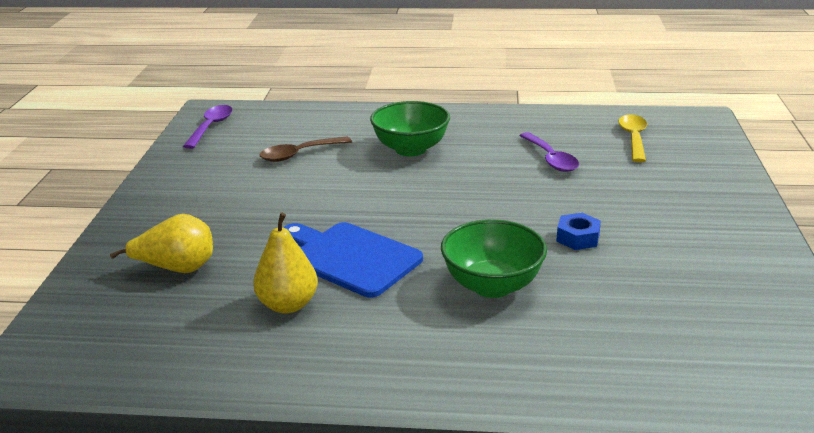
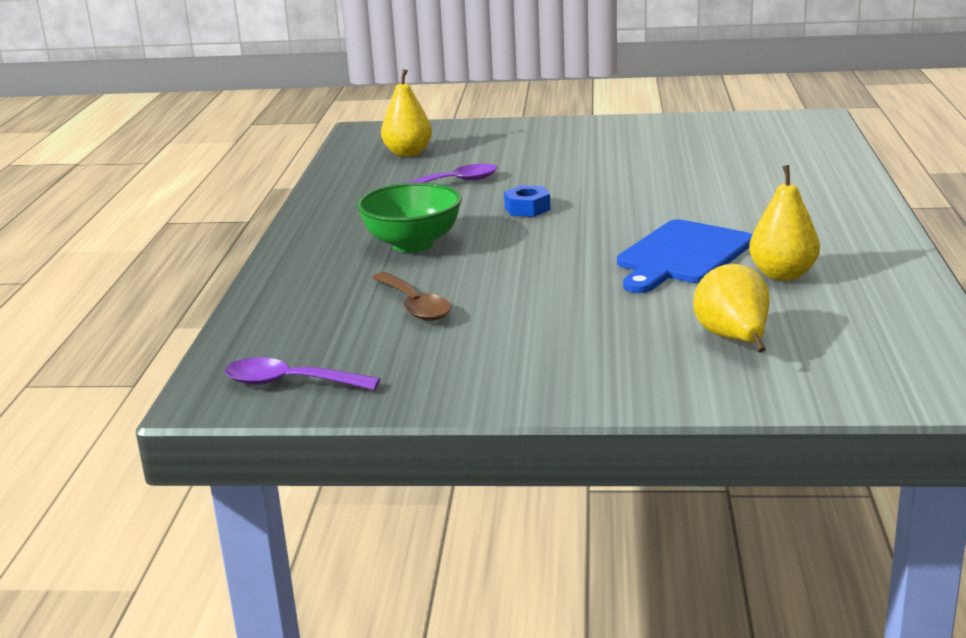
camera: 90 degrees left, 5 degrees down
(492, 285) = (714, 200): green bowl -> none
(577, 238) = (621, 173): blue nut -> blue nut (527, 209)
(633, 138) = (408, 153): yellow spoon -> yellow pear

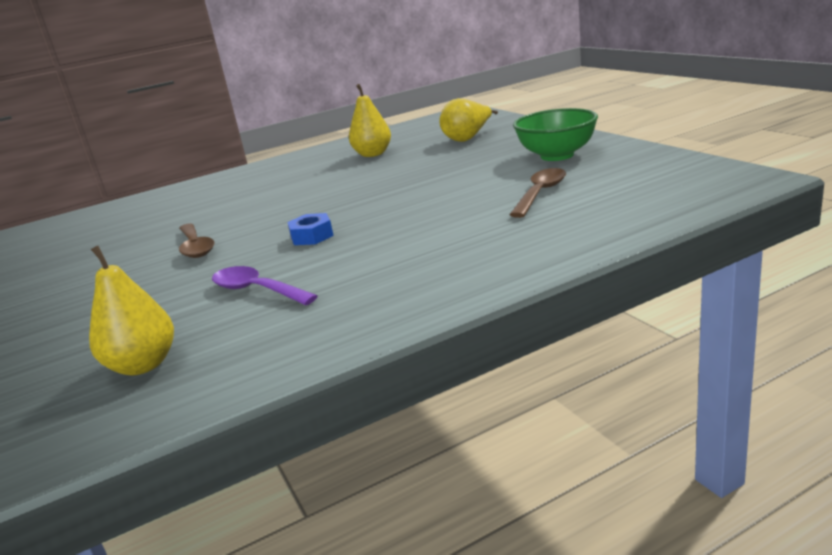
camera: 120 degrees left, 0 degrees up
(290, 383) = (692, 173): purple spoon -> none
(412, 244) = (436, 238): green bowl -> green bowl (557, 155)
(601, 172) = (196, 247): none -> brown spoon
(682, 255) = (367, 175): blue cutting board -> none

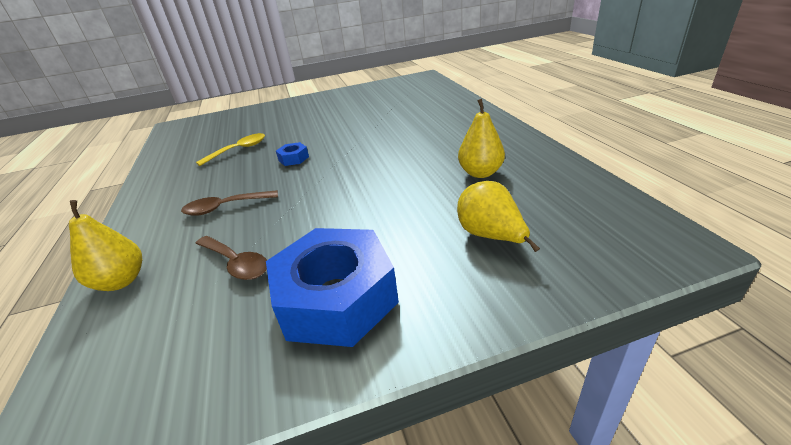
camera: 100 degrees right, 10 degrees up
(143, 365) = (204, 135): yellow pear -> yellow pear (121, 281)
(196, 247) = (328, 126): brown spoon -> brown spoon (225, 207)
(256, 290) = (238, 150): purple spoon -> yellow spoon
(557, 155) = (336, 298): green bowl -> blue nut

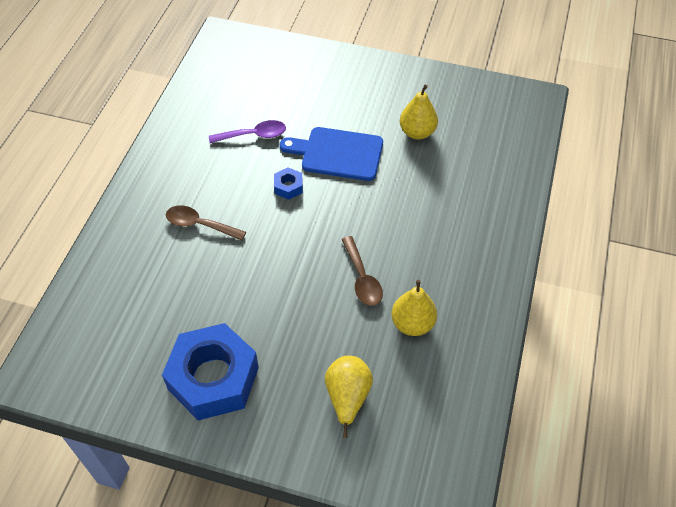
camera: 30 degrees right, 20 degrees up
(121, 281) = (103, 266): yellow pear -> yellow pear (417, 132)
(236, 263) = (175, 300): brown spoon -> brown spoon (362, 278)
(238, 150) = (254, 135): yellow spoon -> purple spoon
(318, 133) = (338, 154): none -> blue cutting board

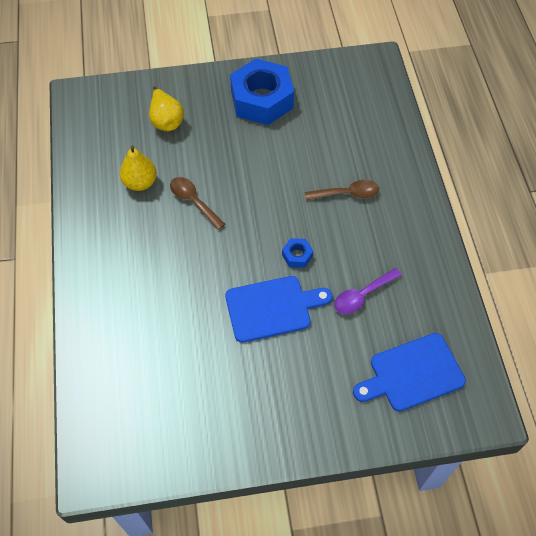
camera: 155 degrees right, 5 degrees up
(256, 73) = (412, 374): none -> blue cutting board
(417, 132) = (206, 366): yellow pear -> none

